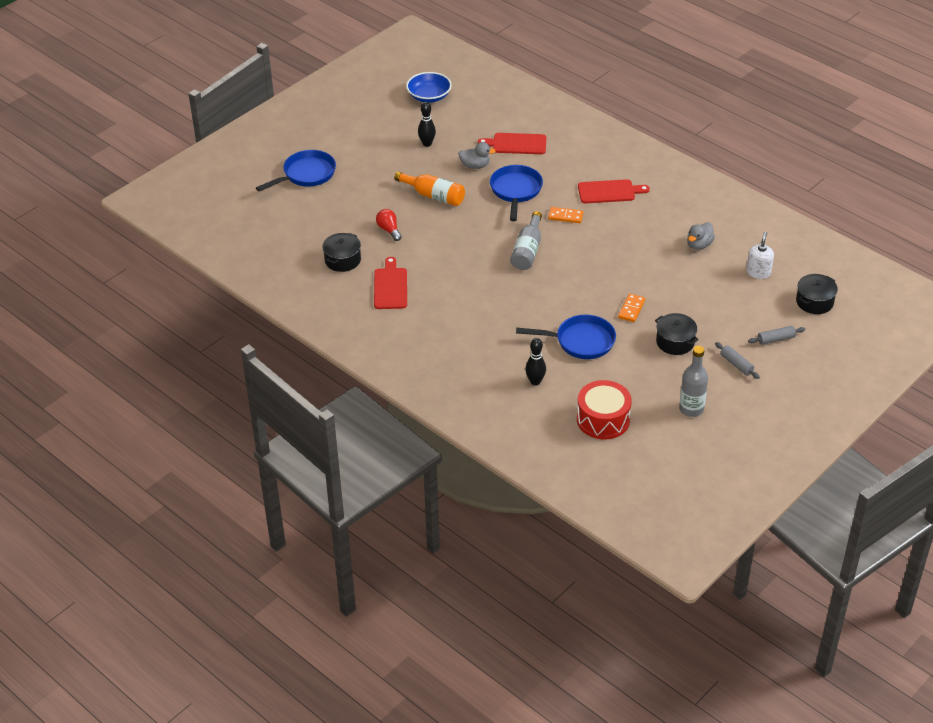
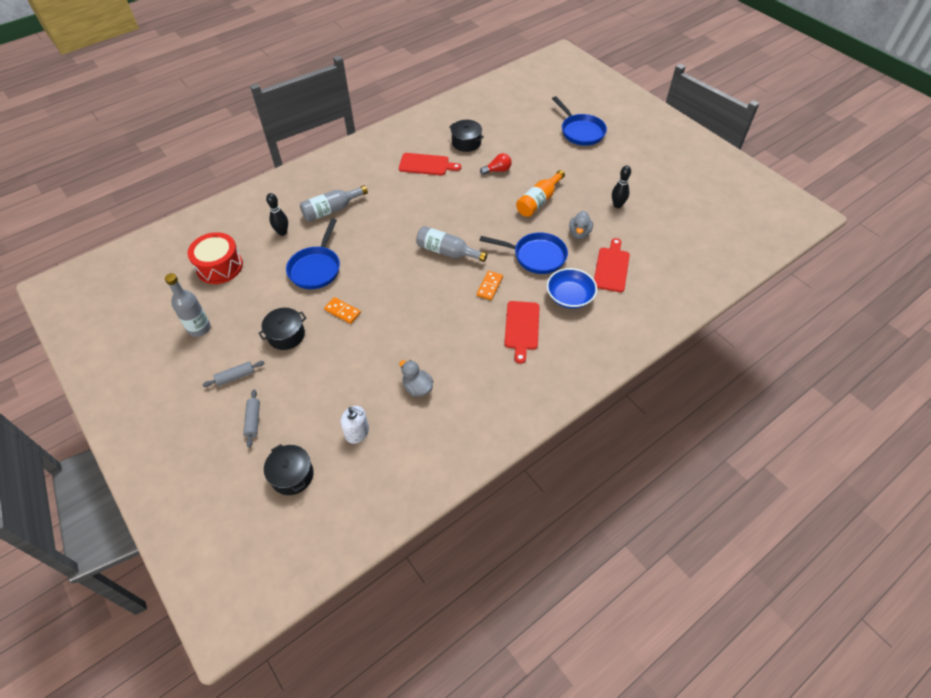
camera: 100 degrees right, 10 degrees up
(429, 96) = (695, 215): blue bowl -> blue bowl (569, 296)
(488, 349) = (331, 210): none -> grey bottle

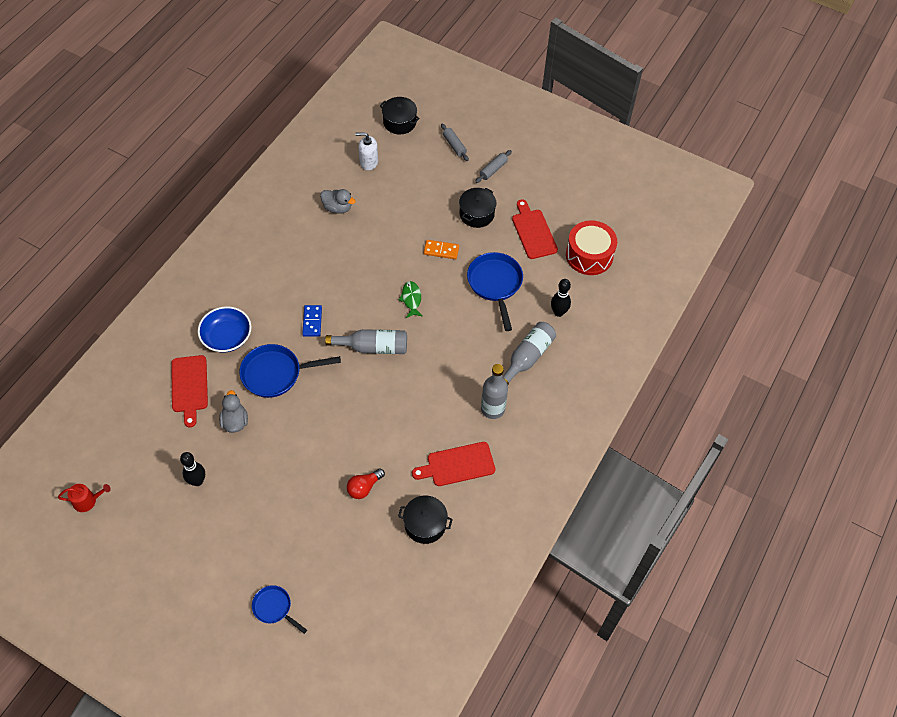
camera: 155 degrees right, 5 degrees up
(199, 328) = (556, 196): grey bottle -> grey bottle (492, 409)
(394, 278) = (411, 299): none -> green fish
(490, 286) = (312, 322): orange domino -> blue domino
(521, 328) = (265, 288): red cutting board -> red cutting board (533, 232)
(538, 201) = (296, 454): orange bottle -> none
(580, 131) = (274, 608): blue pan -> blue pan, size x0.58
(703, 216) = (87, 501): none -> red watering can

